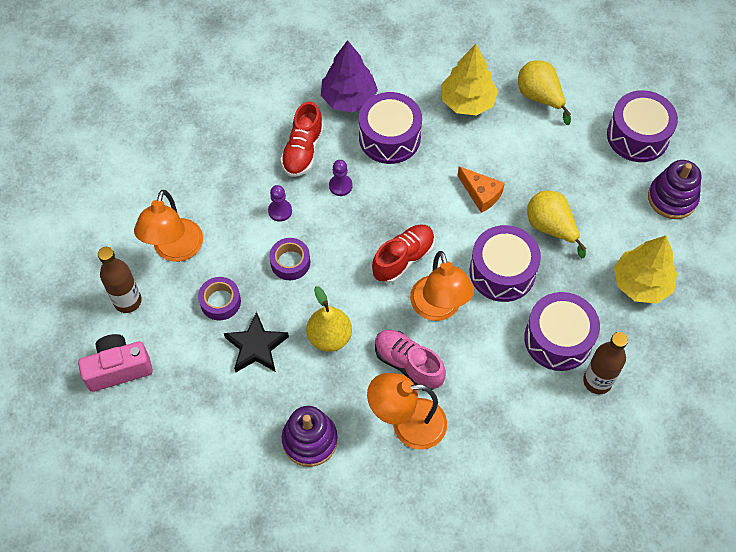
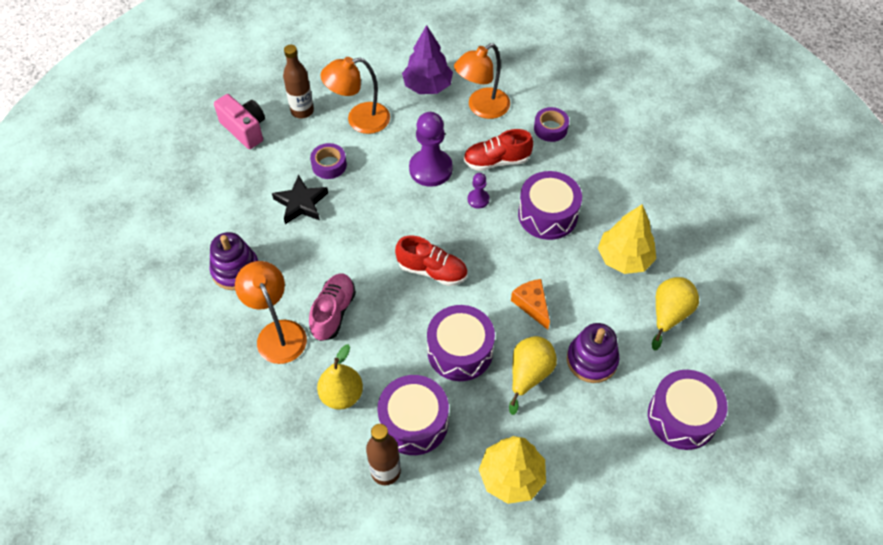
camera: 65 degrees right, 5 degrees down
(280, 211) = (430, 169): purple pawn -> purple pawn, size x2.03
(290, 262) = (387, 194): purple tape -> purple tape (550, 128)
(329, 337) = (332, 248): yellow pear -> yellow pear (342, 395)
(349, 98) = (568, 171): purple tree -> purple tree (427, 86)
(438, 308) = (397, 315): orange lamp -> orange lamp (481, 108)
(481, 194) = (532, 305): orange cheese -> orange cheese turned 135 degrees clockwise
(672, 198) = (627, 474): purple stacking toy -> purple stacking toy (591, 360)

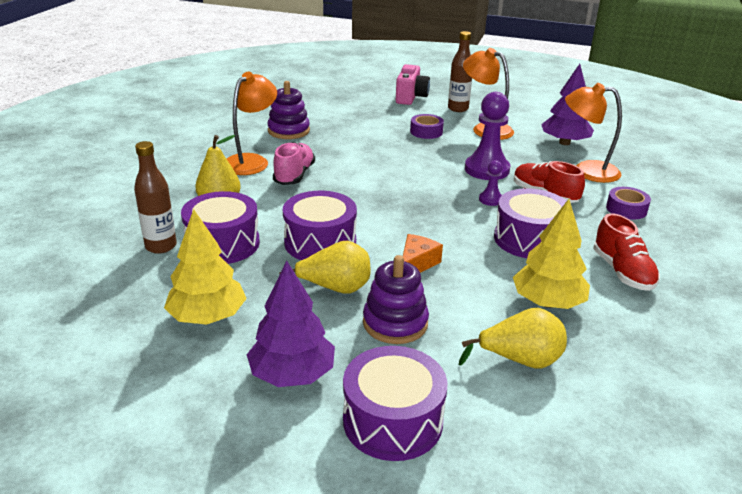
camera: 55 degrees right, 25 degrees down
(301, 203) = (377, 133): black star -> none
(333, 312) = (294, 175): pink shoe -> pink shoe turned 60 degrees counterclockwise
(432, 271) = (387, 203): red shoe -> red shoe (622, 272)
(608, 451) = (292, 374): none -> purple tree

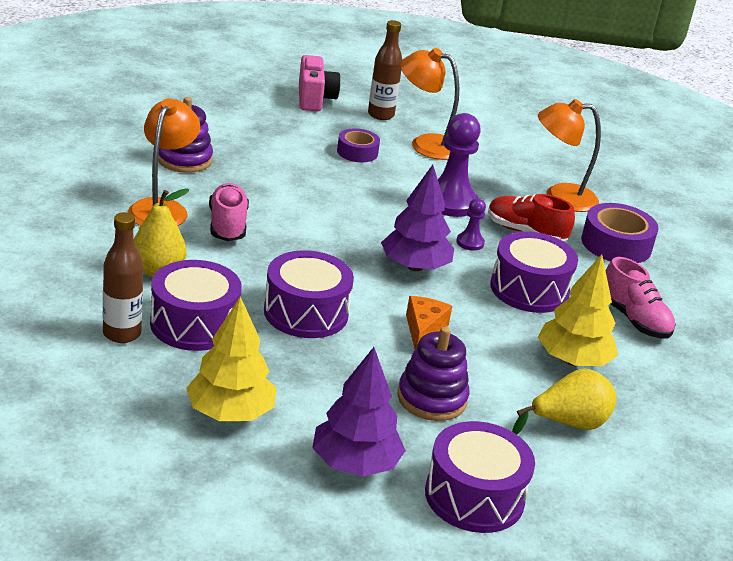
camera: 20 degrees left, 0 degrees up
(334, 289) = (350, 367): yellow pear -> none
(564, 143) = (523, 159): purple tree -> purple tree (415, 267)
(622, 272) = (634, 320): red shoe -> pink shoe
(626, 209) = (616, 244): purple tape -> purple tape, size x1.59

